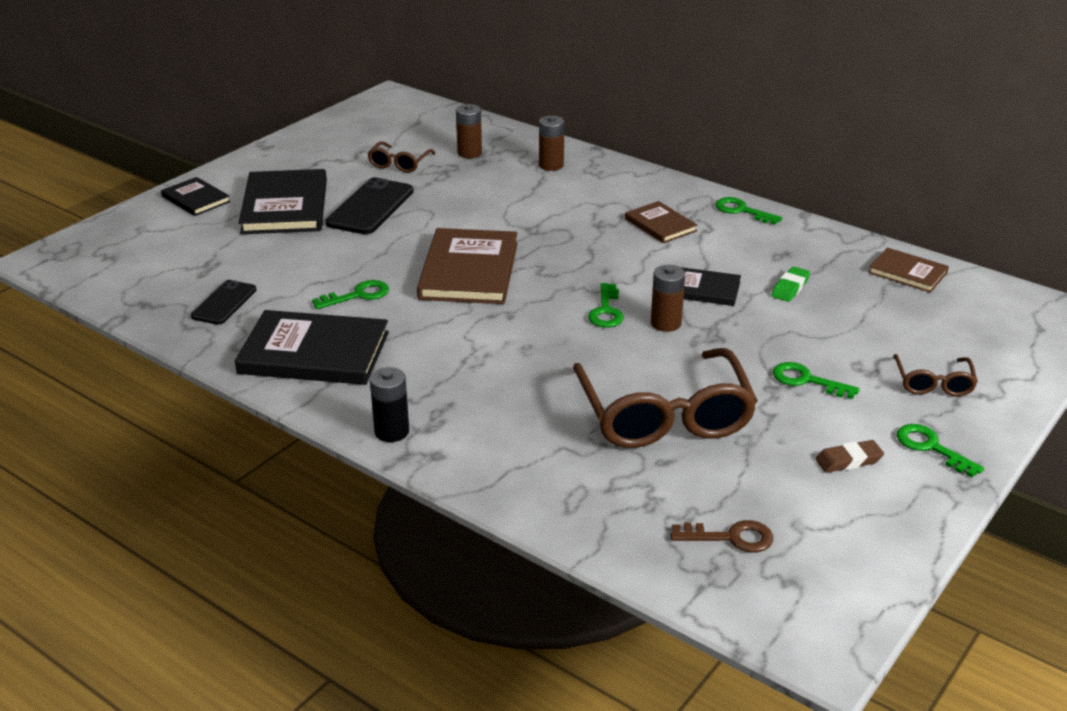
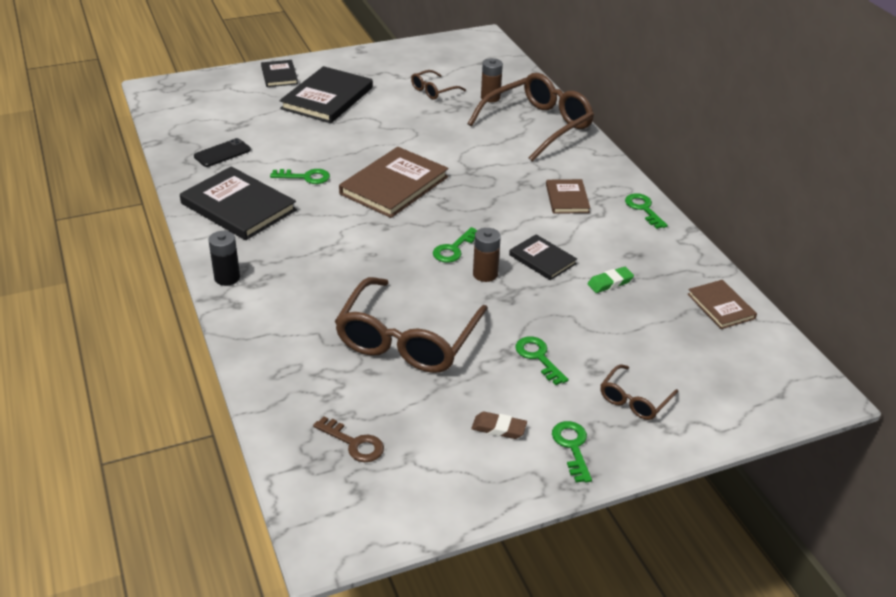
camera: 30 degrees right, 5 degrees up
(370, 207) = (380, 117): black phone -> none
(551, 165) = (538, 125): brown battery -> brown glasses

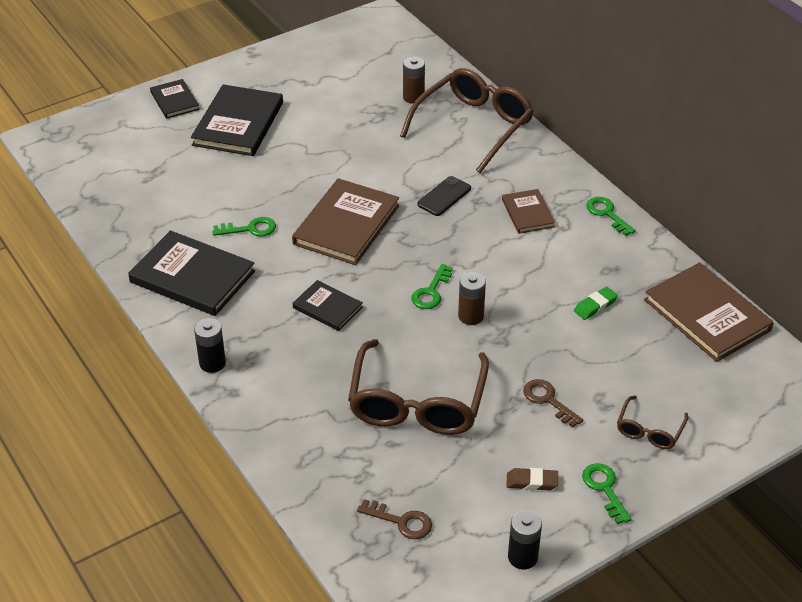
camera: 10 degrees left, 5 degrees up
(222, 153) = (150, 212): black phone -> black phone (444, 196)
(433, 91) = (350, 97): brown glasses -> none
(466, 498) = (522, 557): none -> black battery
(538, 357) = (548, 400): green key -> brown key
(542, 259) = (522, 290): black book -> black book (327, 307)
(721, 306) = (707, 315): brown book -> brown book, size x1.82

